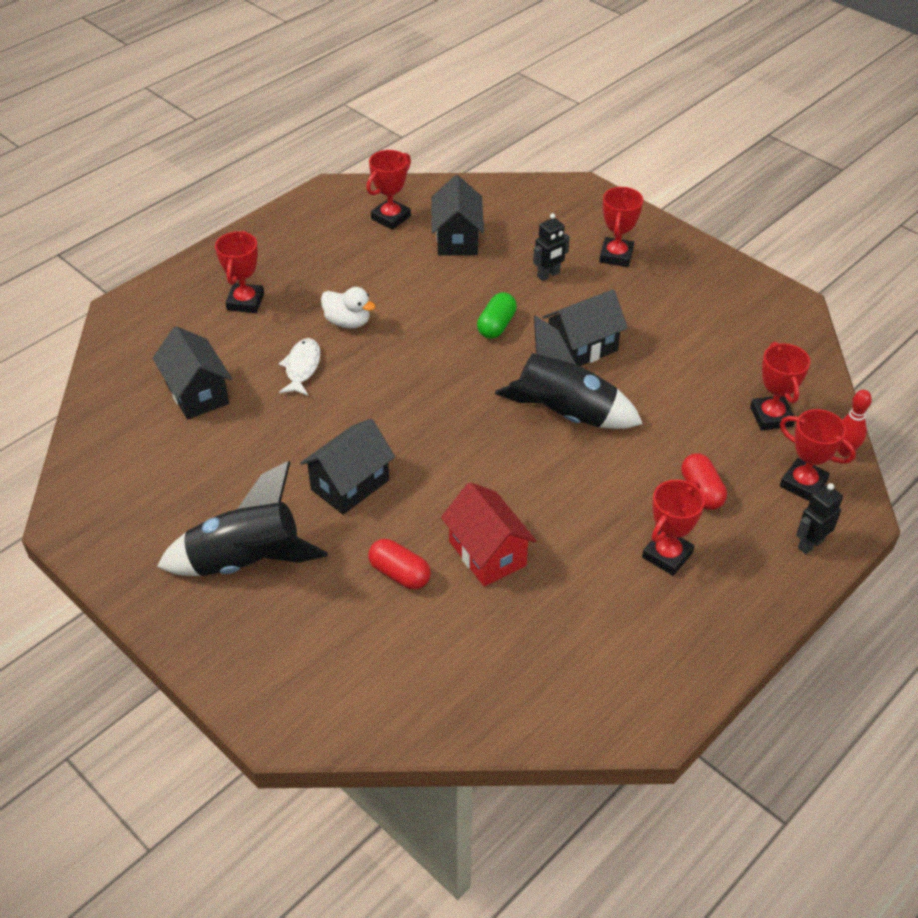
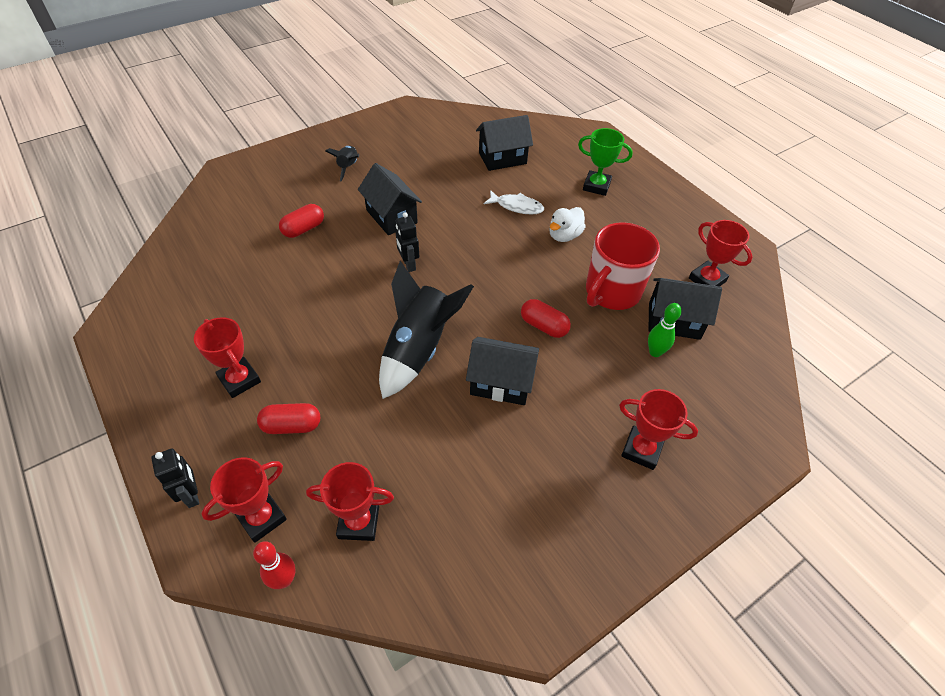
camera: 100 degrees right, 5 degrees up
(245, 302) = (596, 186): red trophy -> green trophy
(246, 561) = (348, 167): black rocket -> black rocket, size x0.50
(430, 281) = (611, 292): none -> red mug
(487, 553) = (297, 274): red house -> none
(496, 325) = (543, 326): green capsule -> red capsule
(502, 250) = (655, 352): none -> green bowling pin
(548, 275) = (613, 381): black robot -> black robot (408, 265)
(582, 347) = (501, 383): black house -> black house turned 60 degrees counterclockwise

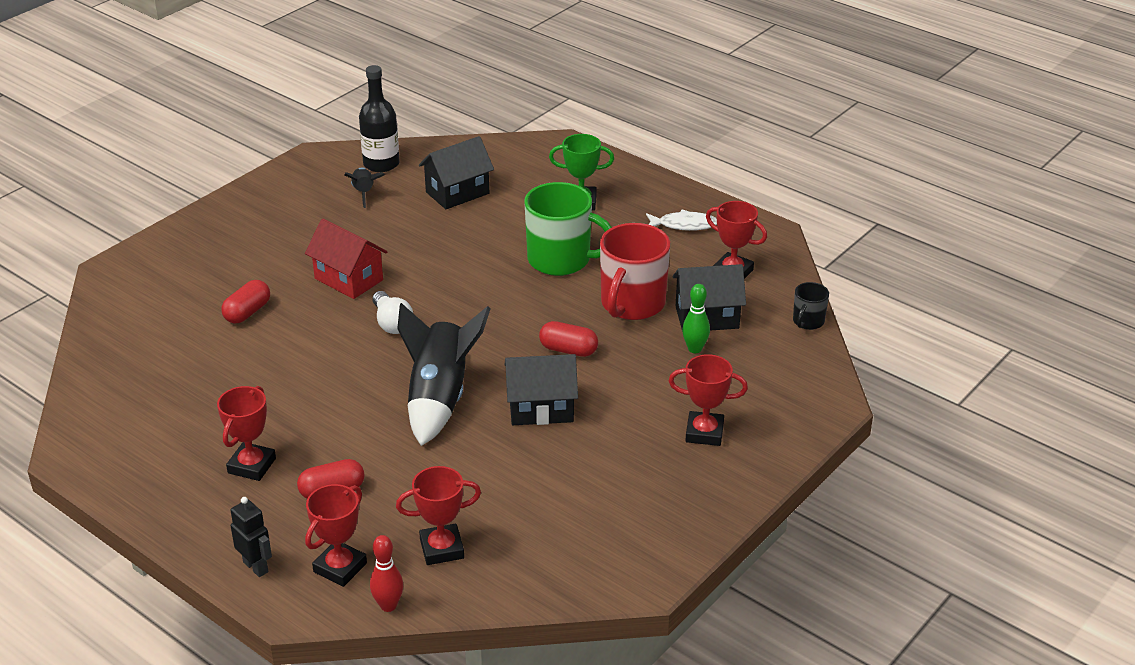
camera: 15 degrees left, 15 degrees down
(239, 380) = (252, 466): red trophy -> red trophy turned 75 degrees clockwise
(348, 167) = (269, 237): black rocket -> black rocket (364, 193)
(391, 216) = (348, 279): black house -> red house
(408, 265) = (392, 323): black robot -> white light bulb
(455, 123) = (381, 164): none -> black bottle
(516, 206) = (494, 241): white fish -> white fish (684, 225)
(564, 236) = (561, 260): white duck -> green mug
(765, 347) = (808, 321): none -> black mug

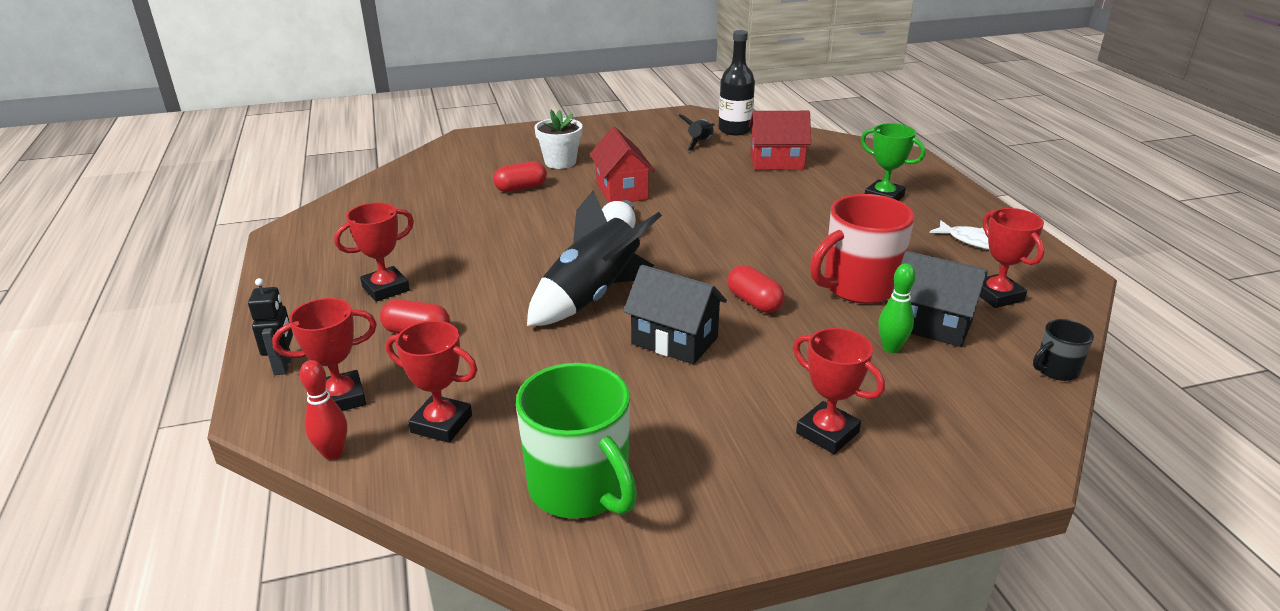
camera: 35 degrees right, 5 degrees down
(250, 266) = (560, 162): none -> white flower pot
(457, 193) = (776, 162): black house -> red house
(561, 260) = (820, 232): green mug -> green mug (580, 488)

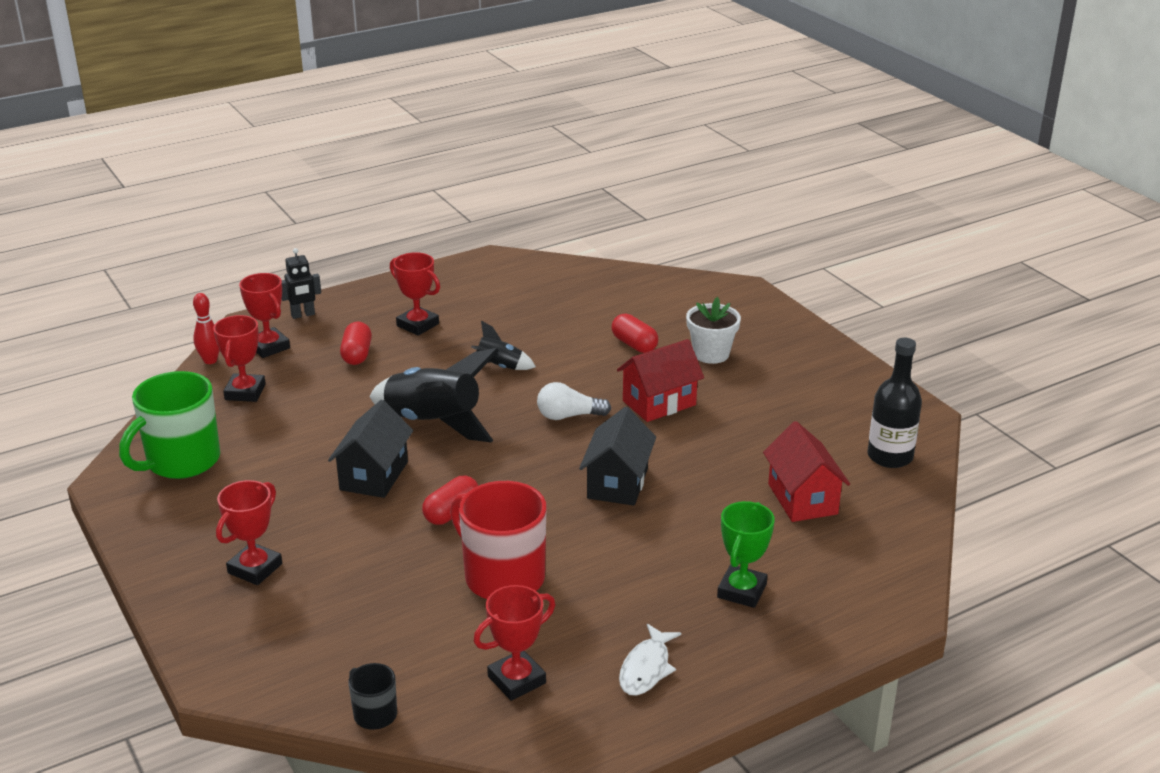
camera: 75 degrees right, 0 degrees up
(700, 143) = (826, 435): black rocket -> black rocket (499, 367)
(891, 348) = (390, 602): green bowling pin -> none
(931, 325) = (440, 629): black house -> black house (617, 483)

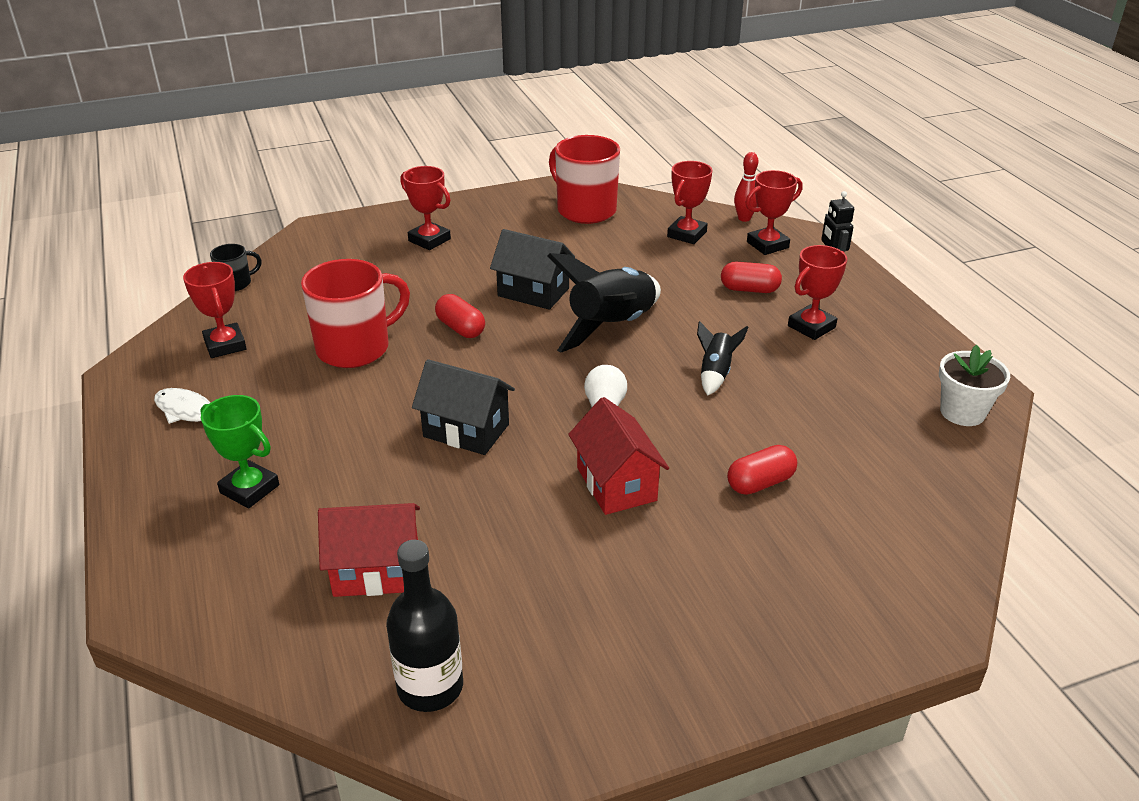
camera: 100 degrees right, 5 degrees up
(181, 461) = (585, 210): green mug -> red mug
(245, 392) = (687, 234): red trophy -> red trophy turned 75 degrees counterclockwise
(711, 354) = (731, 552): white flower pot -> white flower pot (962, 412)

